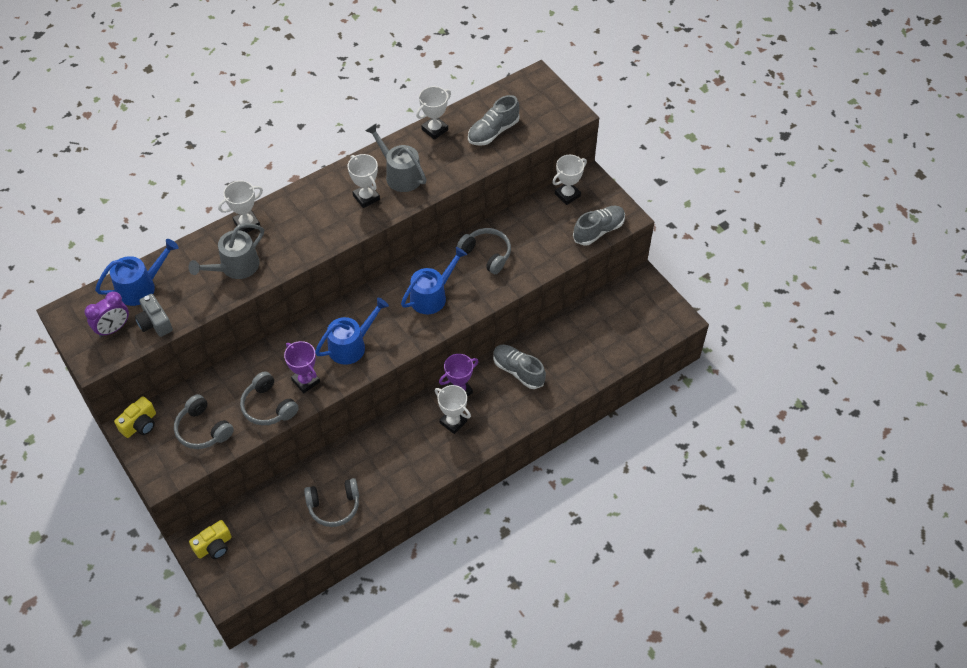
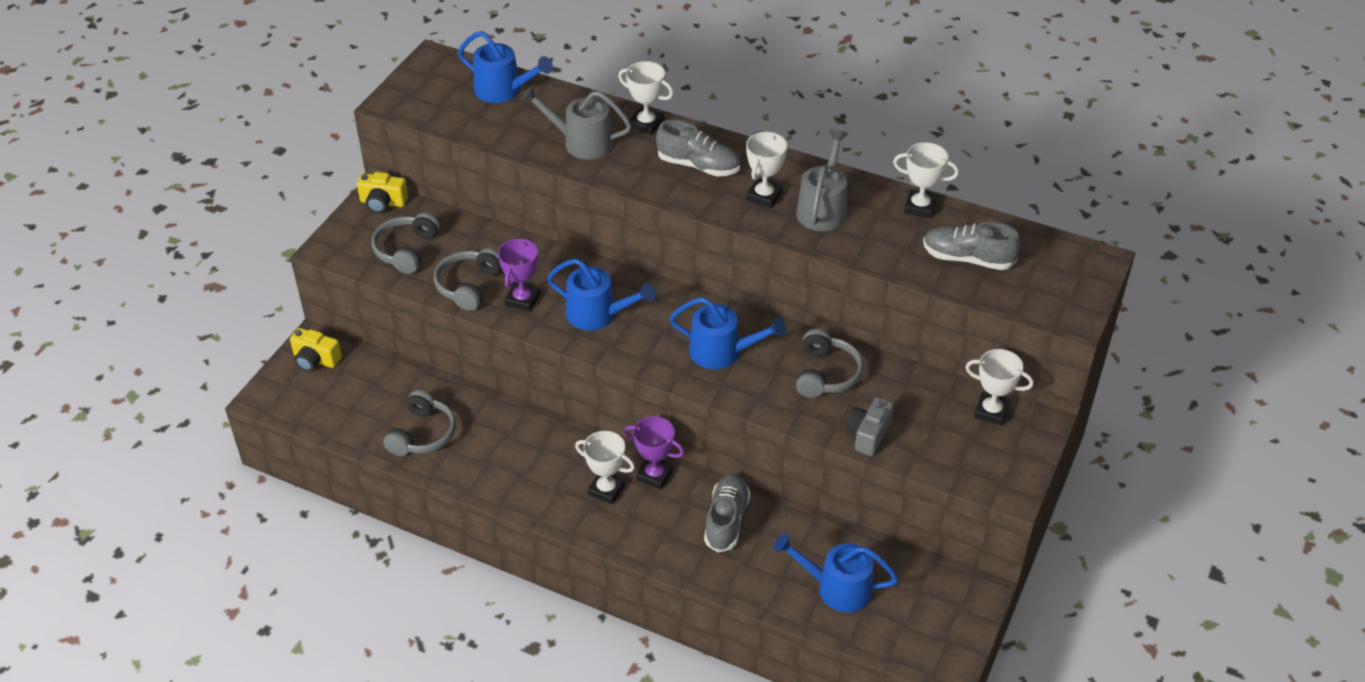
camera: 60 degrees right, 10 degrees down
(113, 328) = (438, 97): purple clock -> none
(155, 323) = (466, 120): grey camera -> grey camera (868, 434)
(334, 506) = (423, 434): grey headphones -> grey headphones turned 120 degrees counterclockwise
(453, 422) = (606, 489): white trophy -> white trophy turned 75 degrees counterclockwise
(598, 231) = (961, 469): grey shoe -> grey shoe (698, 166)
(600, 342) = (837, 588): none -> blue watering can

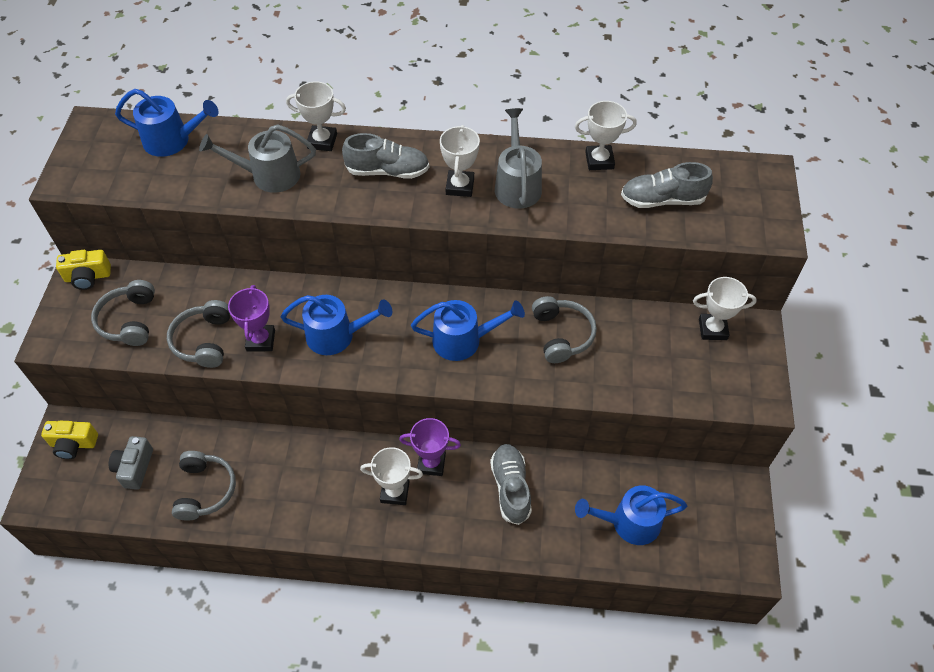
camera: 20 degrees left, 10 degrees up
(868, 434) = (622, 384): grey camera -> grey camera (134, 468)

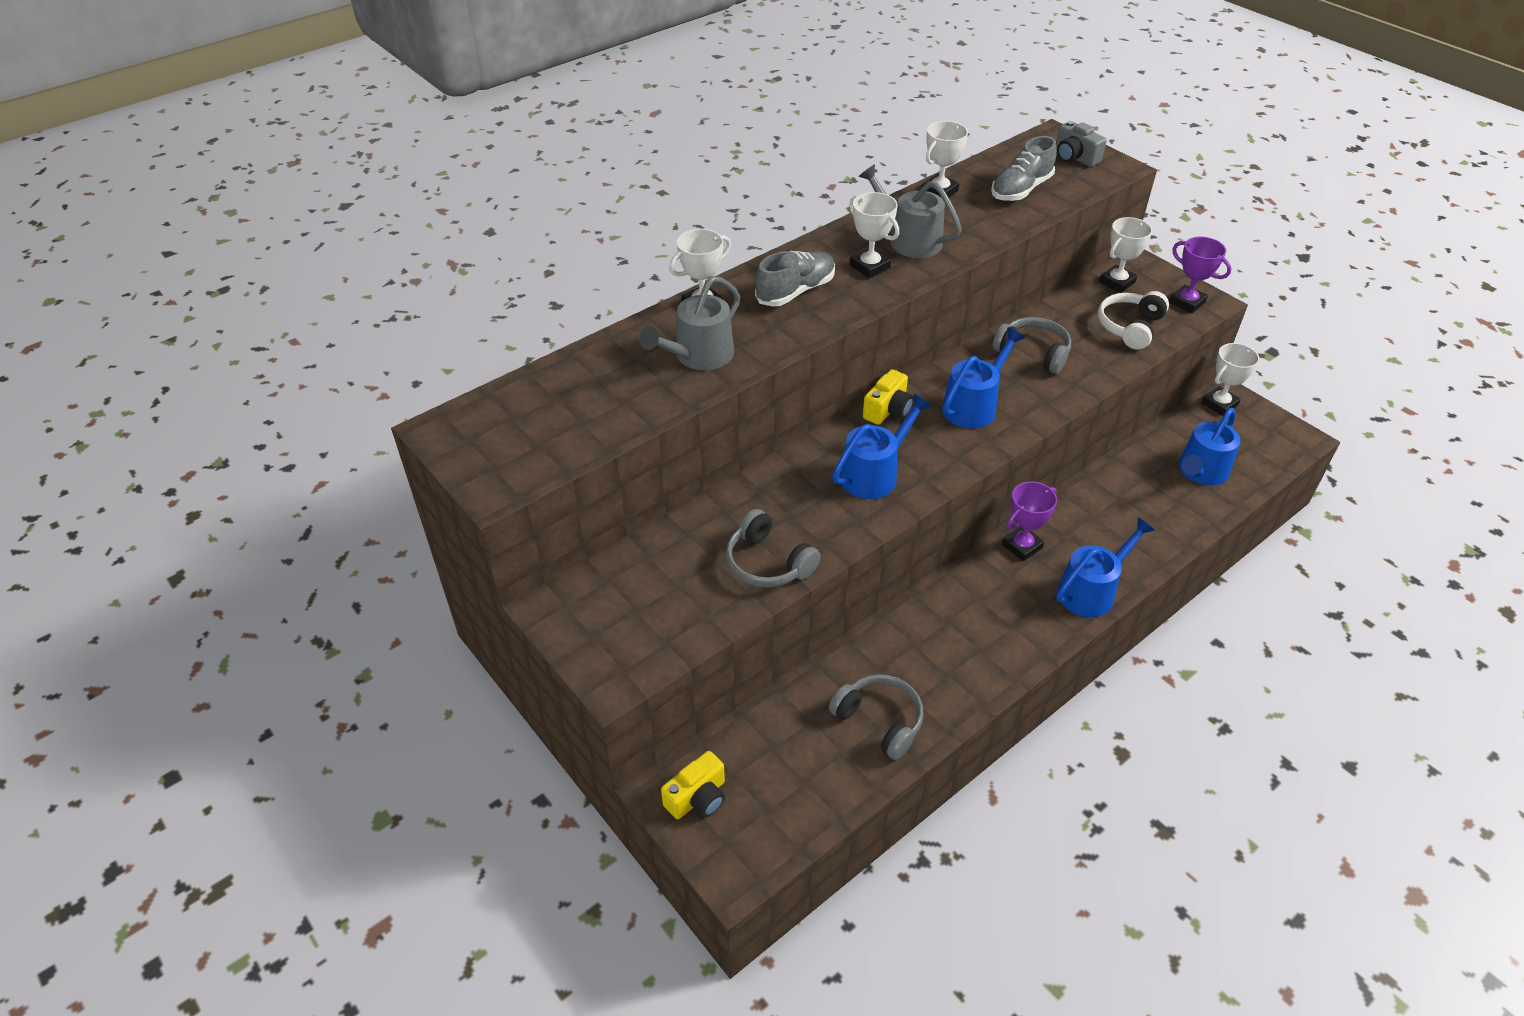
camera: 45 degrees left, 10 degrees down
(88, 277) = (565, 602): yellow camera -> yellow camera (888, 410)
(129, 320) = (670, 603): grey headphones -> none
(134, 468) = (789, 762): grey camera -> grey camera (1074, 157)
(172, 140) = (556, 388): blue watering can -> blue watering can (1091, 591)
(261, 340) = (818, 525): purple trophy -> purple trophy (1187, 302)
(395, 492) = (1027, 588): white trophy -> white trophy (1219, 404)
(510, 488) = (1098, 515): grey shoe -> none
(664, 371) = (1130, 327): none -> white headphones

